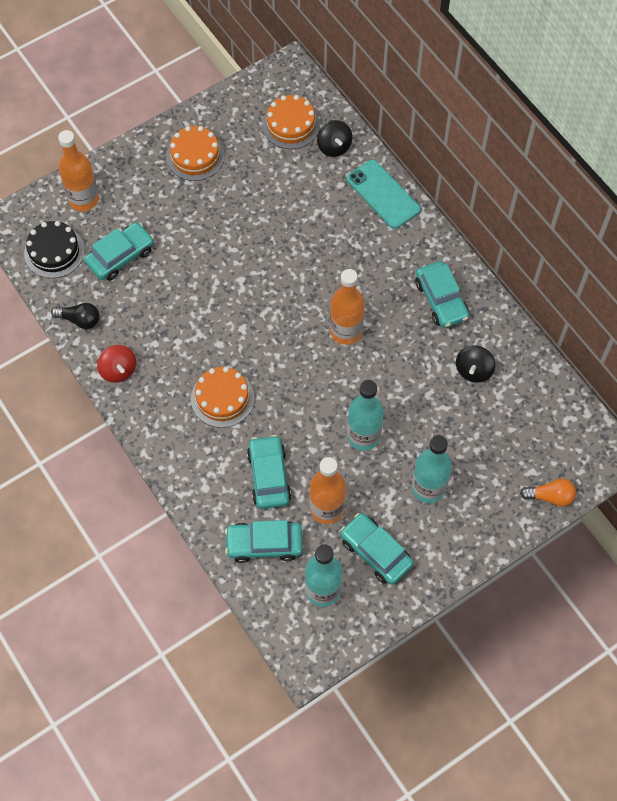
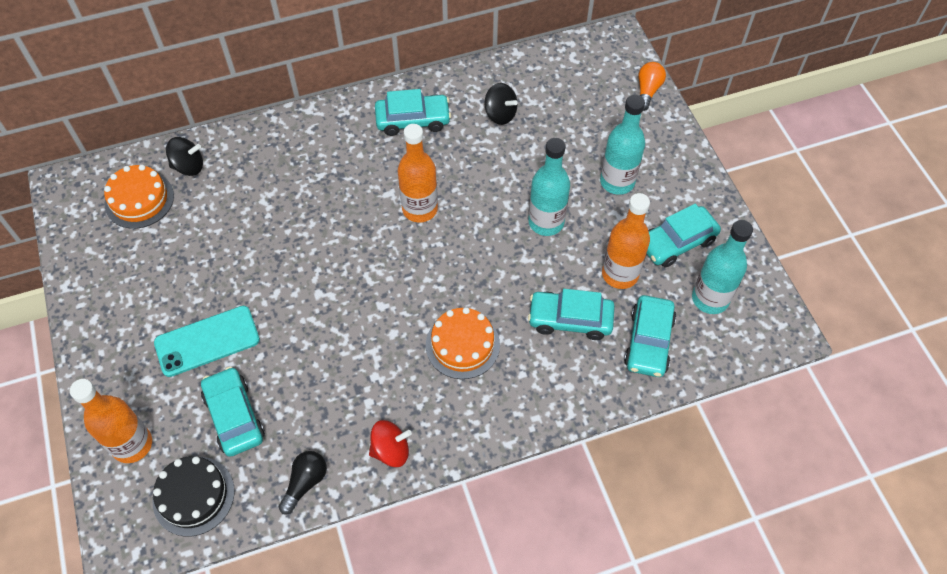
camera: 75 degrees left, 5 degrees down
(195, 156) = (131, 305): orange cake -> none
(383, 194) = (269, 138): turquoise phone -> turquoise phone (207, 341)

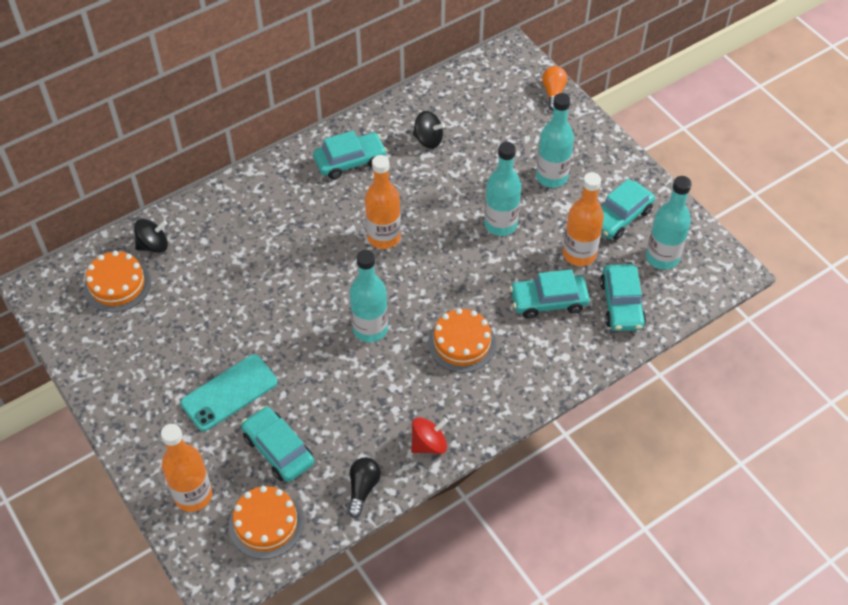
camera: 15 degrees left, 5 degrees down
(193, 496) = (266, 523): black cake -> orange cake
(372, 306) = (370, 329): none -> turquoise bottle

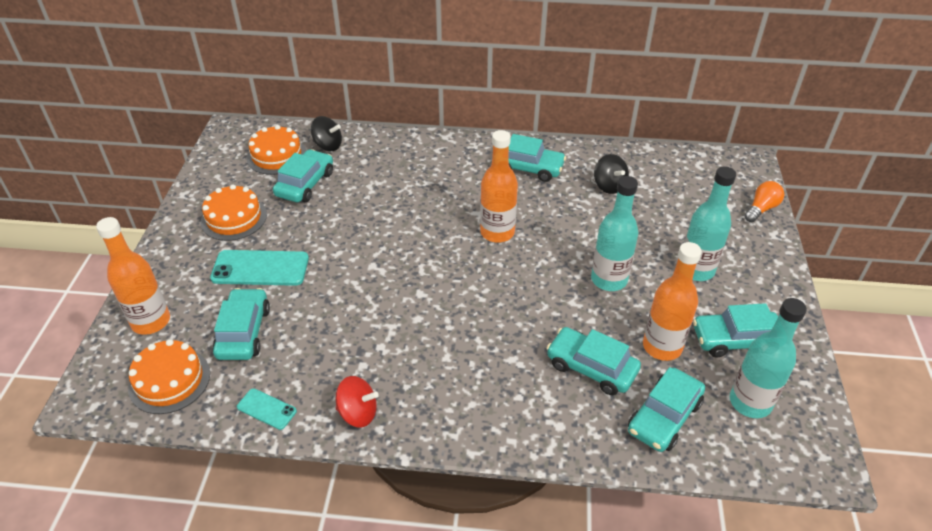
camera: 40 degrees right, 10 degrees down
(177, 295) = (305, 184): none -> turquoise car
(363, 488) = (266, 409): black light bulb -> turquoise phone
(370, 329) = (412, 291): turquoise bottle -> none
(462, 343) = (475, 351): orange cake -> orange cake (234, 218)

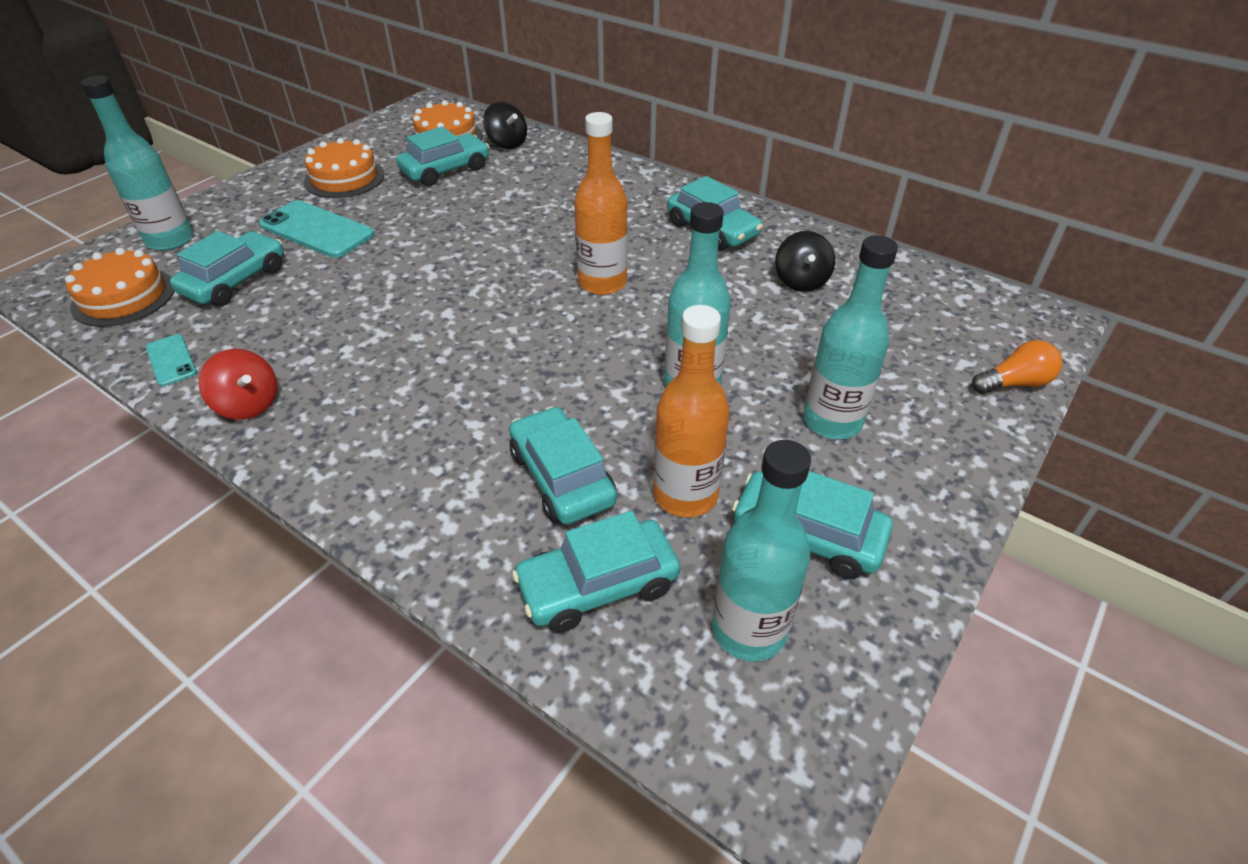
camera: 30 degrees right, 0 degrees up
(151, 321) = (170, 240): orange bottle -> turquoise bottle

